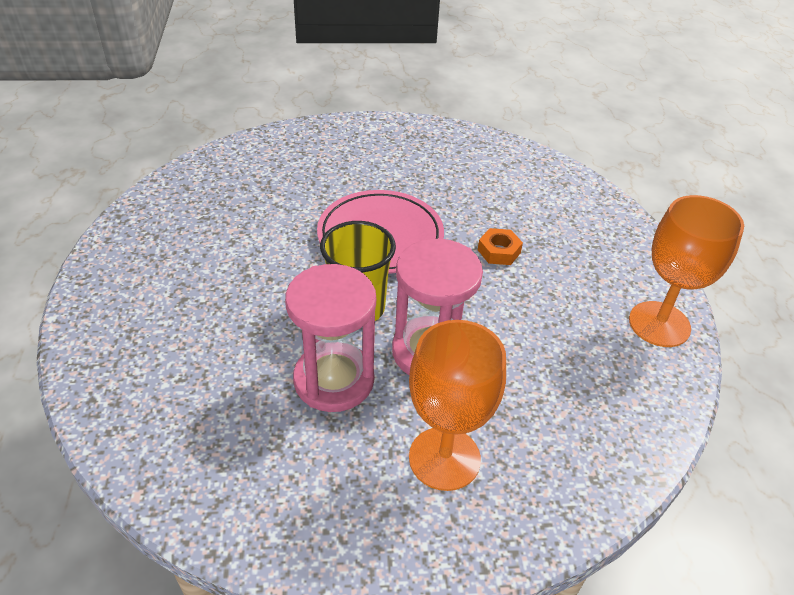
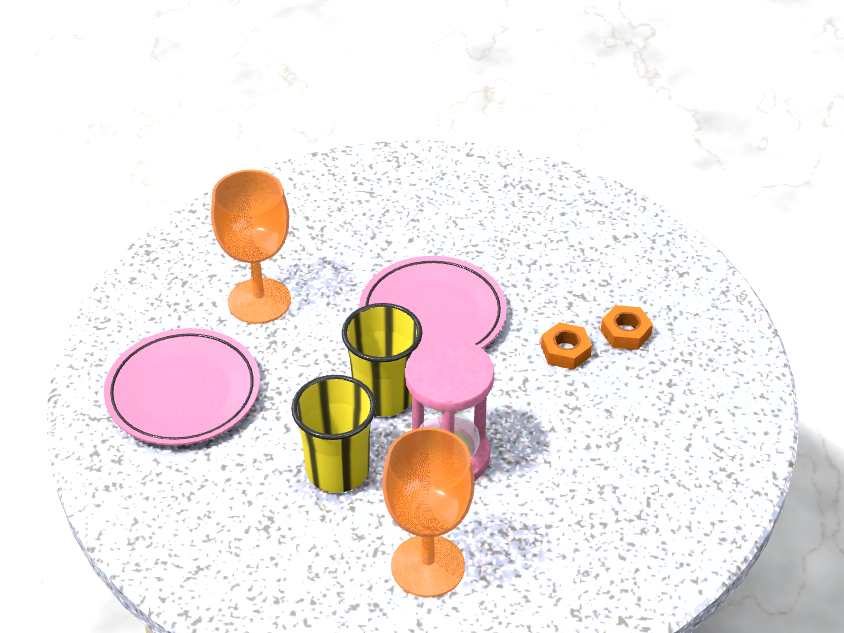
camera: 15 degrees right, 0 degrees up
(171, 330) = (183, 393): none -> pink plate
(334, 380) = (337, 470): pink hourglass -> yellow cup
(541, 231) = (625, 333): none -> orange nut
(659, 324) = (720, 464): orange goblet -> orange goblet (259, 301)

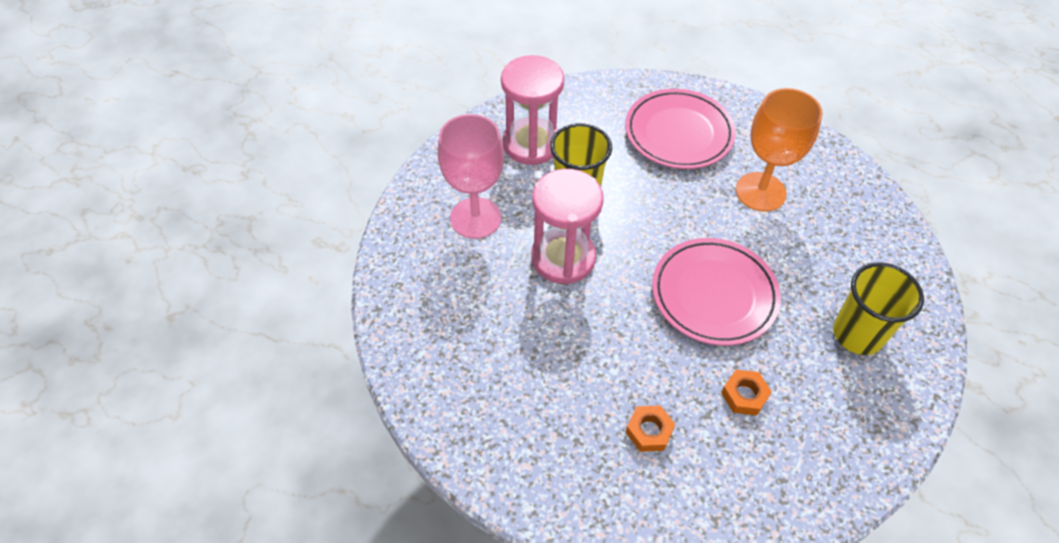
camera: 110 degrees right, 10 degrees up
(263, 546) = (531, 144): none -> pink hourglass
(383, 396) = (636, 238): yellow cup -> yellow cup (857, 334)
(427, 566) = (475, 218): orange goblet -> pink goblet
(565, 351) = (642, 374): orange nut -> orange nut (744, 395)

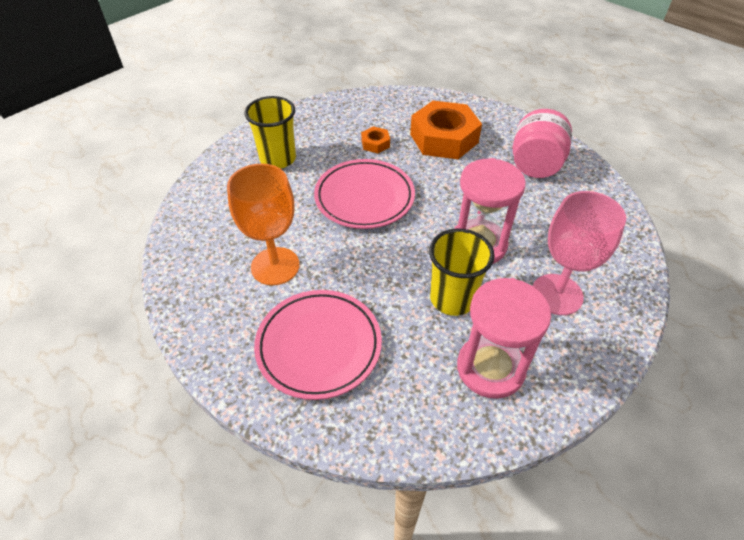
camera: 165 degrees left, 5 degrees down
(506, 402) = (535, 165): none -> pink jar
(649, 431) = (444, 138): orange nut -> orange nut, size x2.26

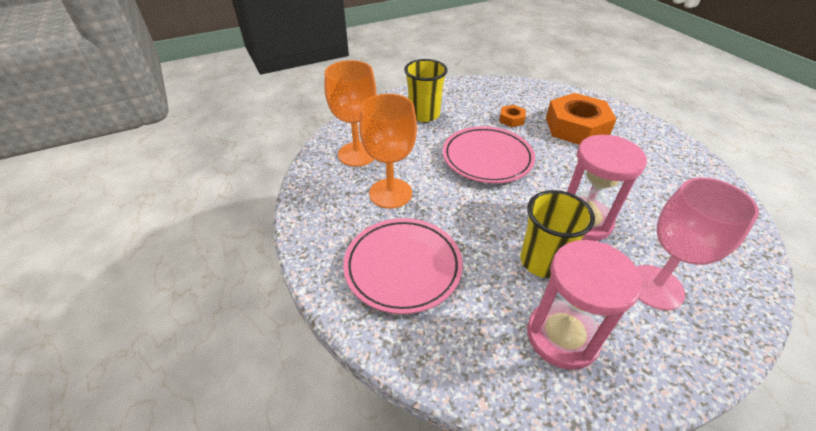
camera: 20 degrees right, 5 degrees down
(219, 228) = (357, 154): none -> orange goblet
(535, 165) = (662, 167): pink jar -> none

